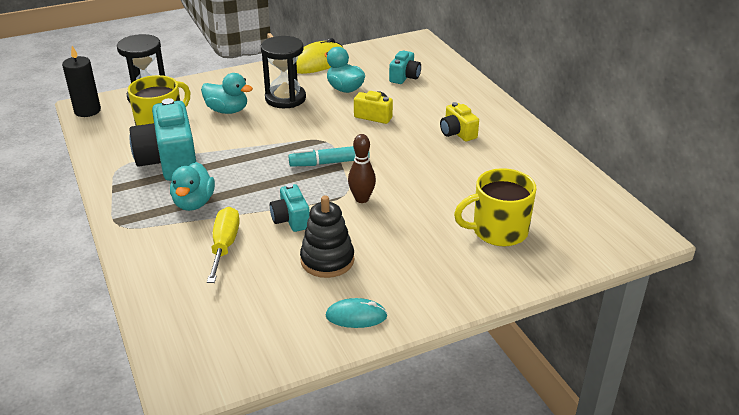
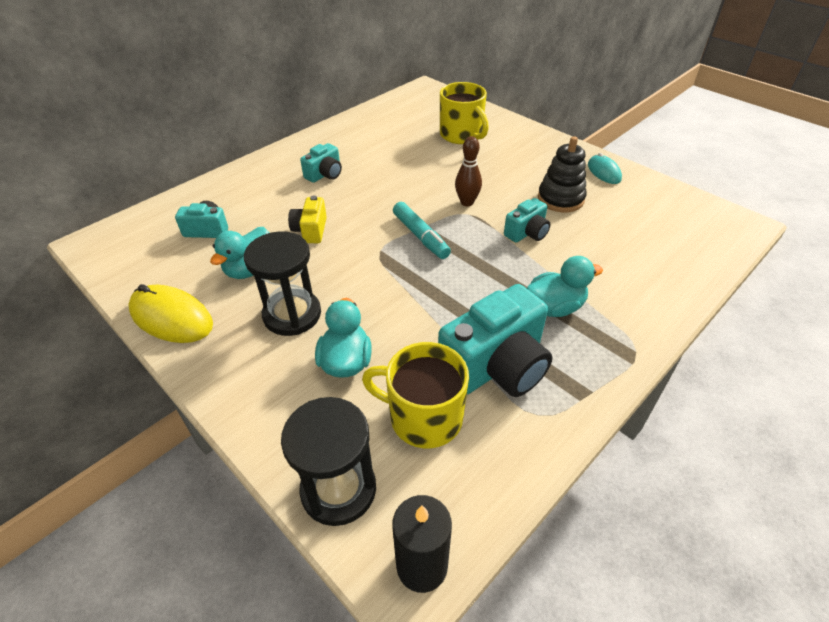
camera: 110 degrees left, 10 degrees up
(224, 245) = (595, 260): yellow screwdriver -> none
(457, 133) = (325, 174): yellow camera -> turquoise camera

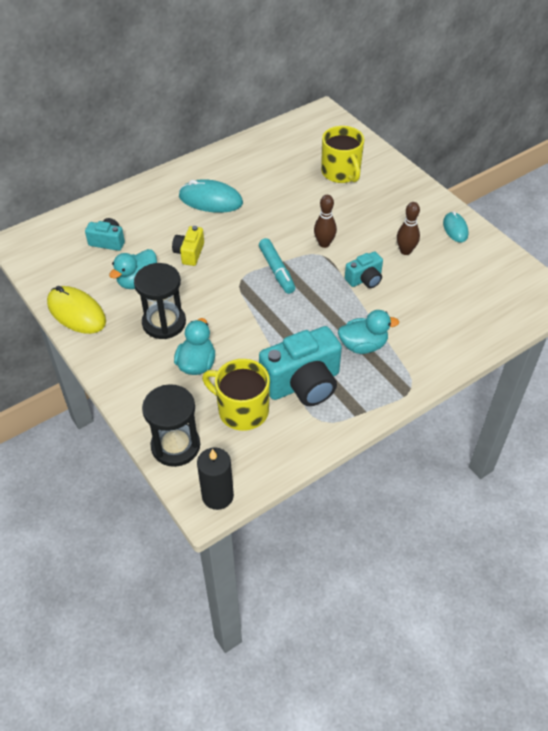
camera: 10 degrees right, 5 degrees up
(325, 174) = (210, 200): turquoise camera -> turquoise mouse
(560, 199) = (405, 251): black stacking toy -> brown bowling pin

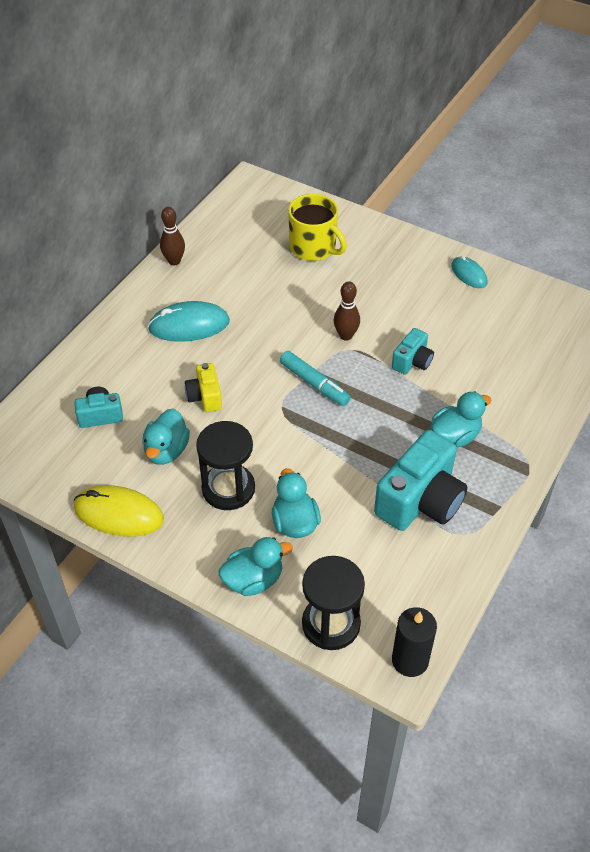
camera: 25 degrees left, 0 degrees up
(140, 393) = (253, 580): none -> turquoise duck
(242, 410) = (375, 555): yellow mug -> none
(405, 251) = (434, 315): brown bowling pin -> brown bowling pin (174, 261)

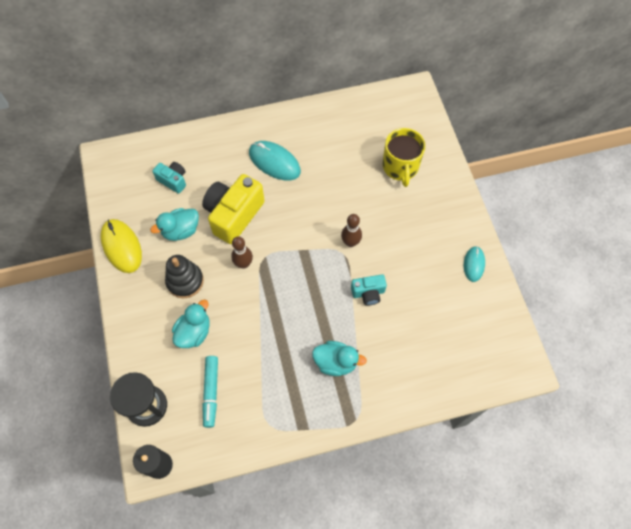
camera: 45 degrees right, 15 degrees up
(174, 261) = (312, 112): brown bowling pin -> brown bowling pin (243, 264)
(205, 397) = (234, 215): yellow camera -> yellow camera, size x1.92
(228, 489) = (185, 281): black hourglass -> black stacking toy
(253, 580) = (140, 344): turquoise duck -> none
(314, 383) = (298, 258): turquoise marker -> turquoise marker (211, 392)
(420, 500) = (270, 382): turquoise camera -> none

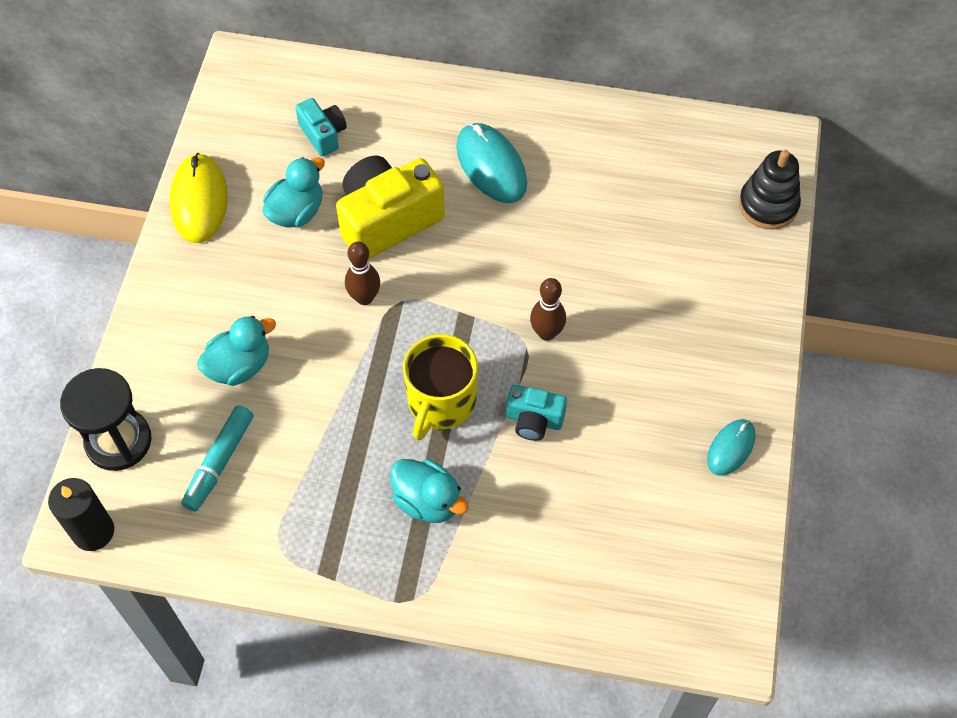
camera: 25 degrees right, 5 degrees down
(181, 231) = (296, 212): turquoise duck -> turquoise duck turned 135 degrees clockwise
(185, 281) = (264, 287): black stacking toy -> black stacking toy (768, 205)
(400, 167) = (690, 250): yellow mug -> yellow mug (441, 402)

